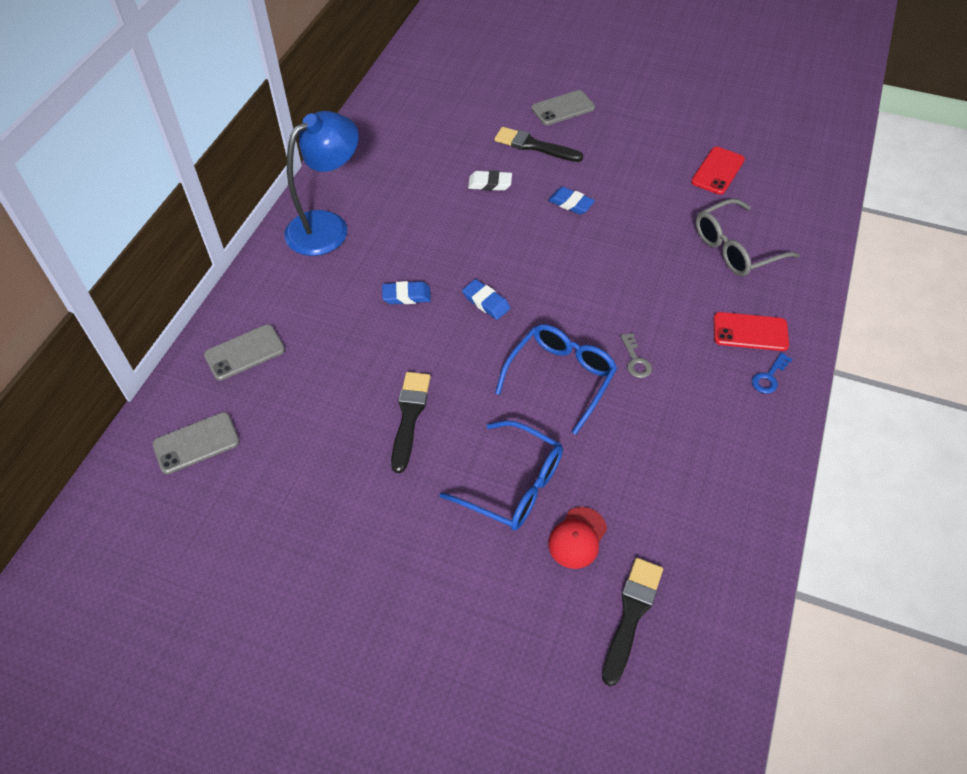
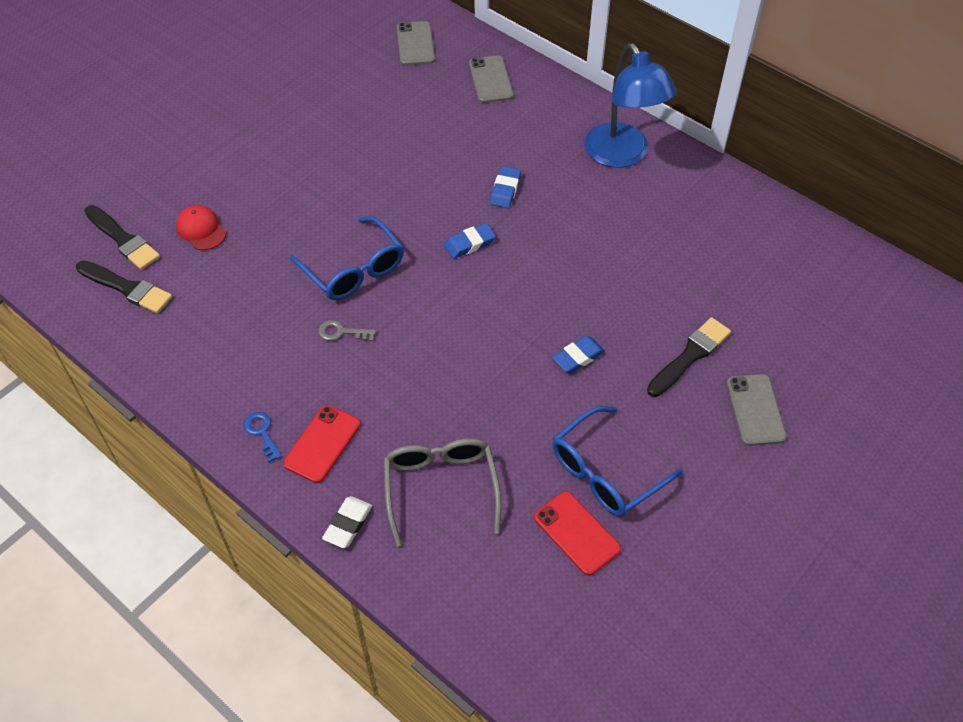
camera: 110 degrees right, 0 degrees up
(409, 416) = (371, 161): black brush -> black brush (127, 288)
(490, 184) = (638, 295): white eraser -> white eraser (348, 524)
(514, 485) = (269, 206): blue glasses -> blue glasses (605, 472)

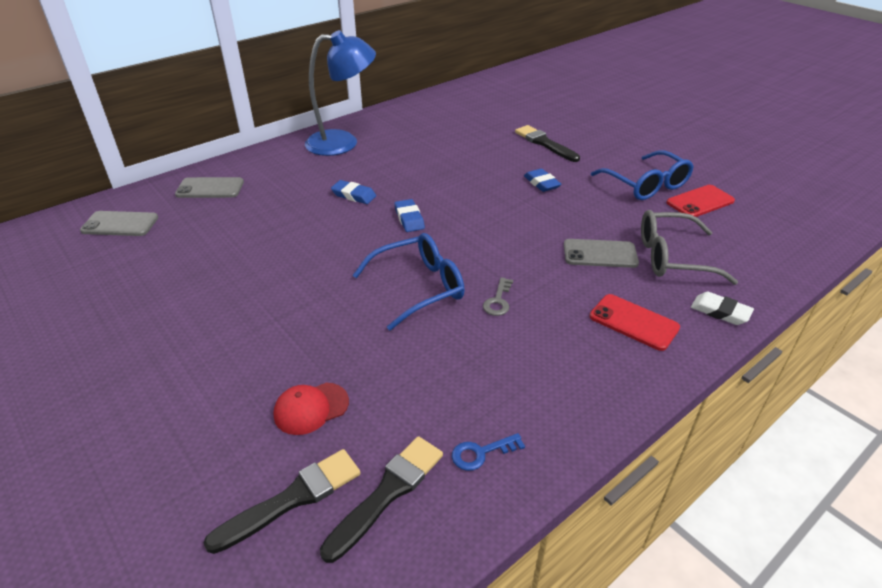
camera: 80 degrees left, 15 degrees down
(262, 433) = (623, 365): blue key -> blue key (481, 453)
(755, 410) = (590, 129): grey phone -> grey phone (600, 254)

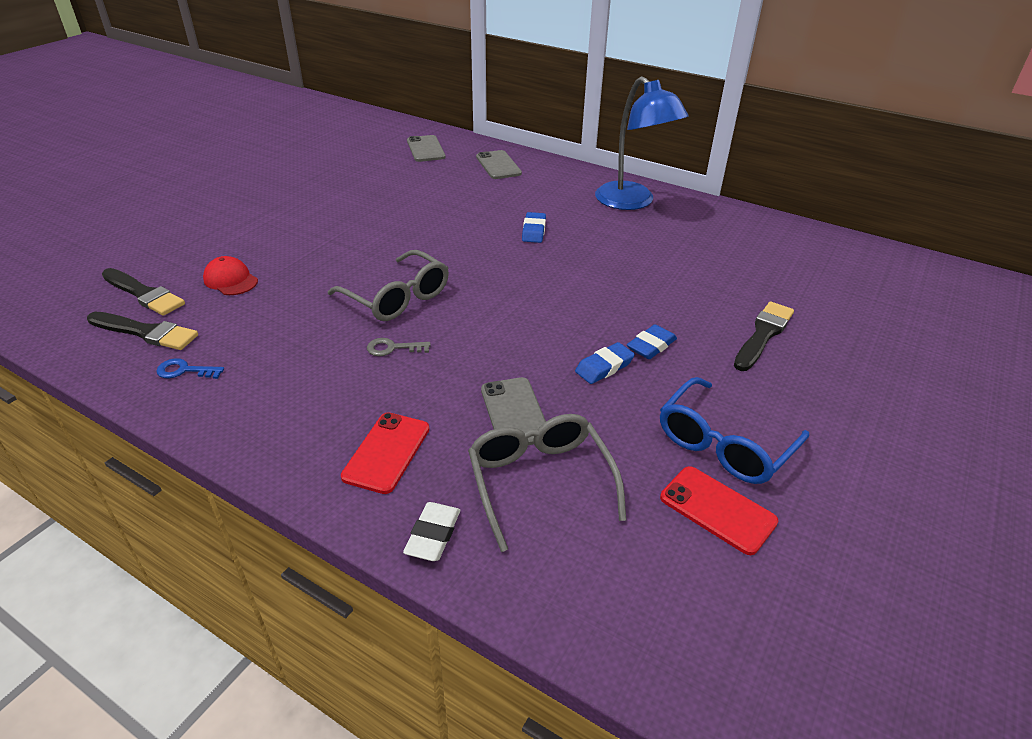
camera: 70 degrees right, 0 degrees up
(409, 219) = (511, 269): blue eraser -> blue eraser (604, 367)
(419, 287) = (397, 298): blue glasses -> grey glasses
(481, 453) = (185, 371): blue key -> blue key turned 45 degrees counterclockwise

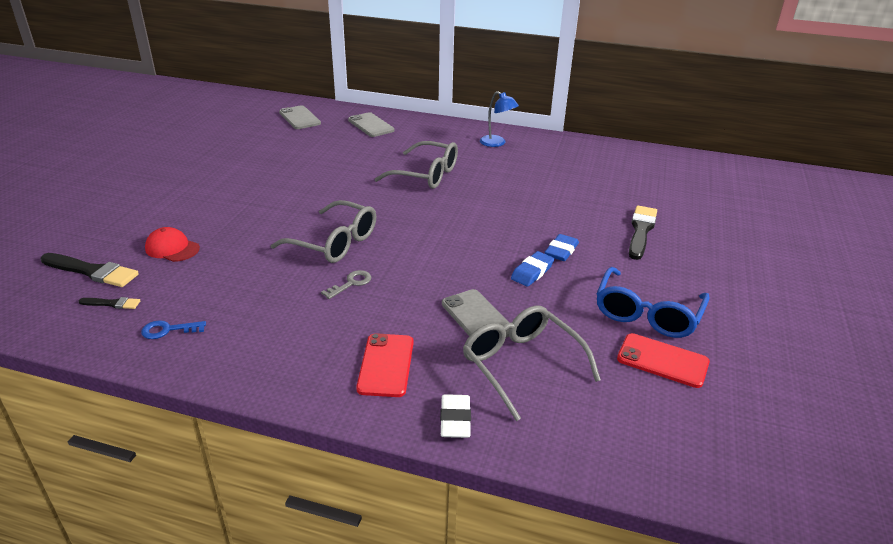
camera: 15 degrees left, 5 degrees down
(146, 332) = (112, 303): black brush -> black brush, size x0.52
(393, 348) = (351, 283): grey key -> grey key turned 150 degrees clockwise
(534, 231) = (426, 175): blue eraser -> grey glasses
(632, 202) = (497, 143): blue lamp -> blue lamp, size x0.52

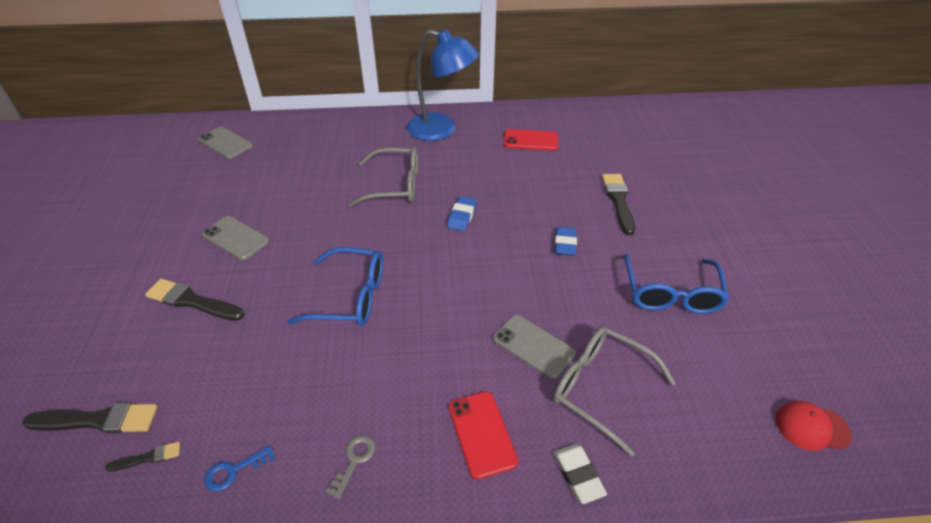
camera: 20 degrees left, 10 degrees up
(172, 248) = (177, 358): red cap -> red cap (811, 427)
(206, 215) = (192, 301): none -> black brush
(335, 243) = (351, 297): grey glasses -> blue glasses
(351, 283) = (394, 344): grey key -> grey key (354, 461)
(371, 125) = (307, 135): grey phone -> grey phone (236, 238)
(497, 143) = (441, 130): blue lamp -> blue lamp, size x1.92
(532, 272) = (553, 276): blue eraser -> blue eraser (462, 216)
(662, 360) = (709, 342): red phone -> red phone (530, 140)

